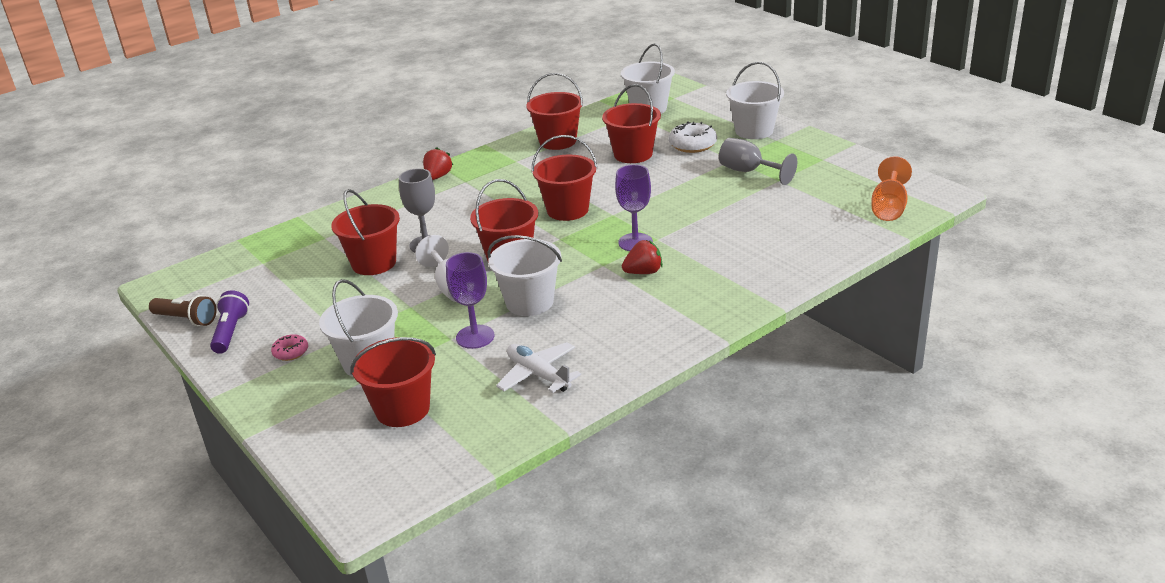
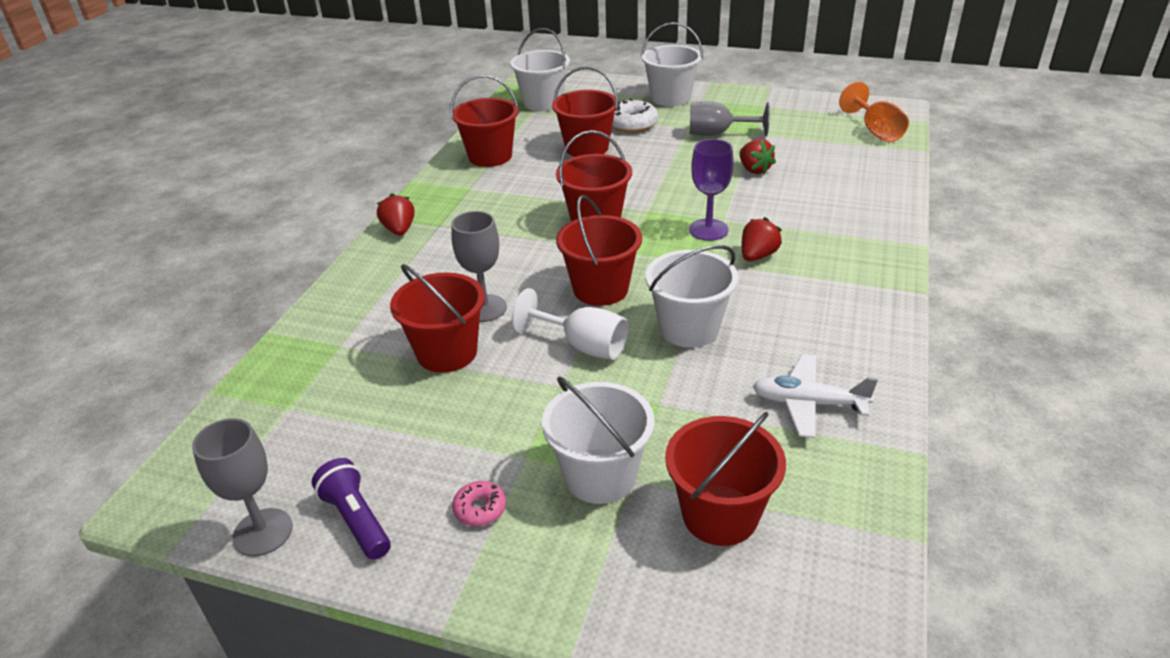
camera: 35 degrees left, 5 degrees up
(186, 319) = (263, 532): brown flashlight -> grey goblet
(475, 337) = (683, 390): purple goblet -> none
(735, 209) = (754, 170): none -> red strawberry

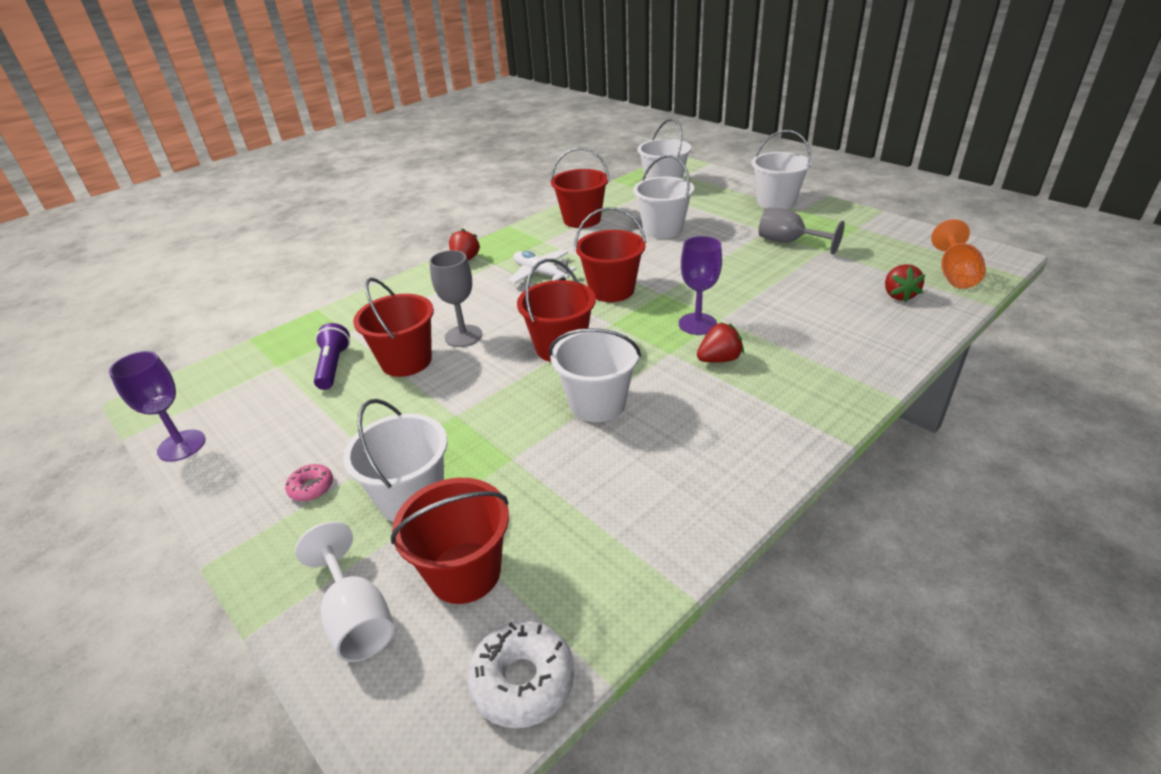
camera: 30 degrees right, 0 degrees up
(263, 532) = (181, 445): grey goblet -> purple goblet
(356, 520) = (236, 461): purple flashlight -> purple flashlight (333, 366)
(583, 346) = (502, 389): white goblet -> white goblet (357, 618)
(587, 148) = (662, 229): red bucket -> white bucket
(632, 124) = (720, 218): white donut -> white donut (522, 680)
(754, 170) = (792, 282): red strawberry -> red strawberry (898, 295)
(808, 403) = (634, 507): white plane -> white plane (540, 273)

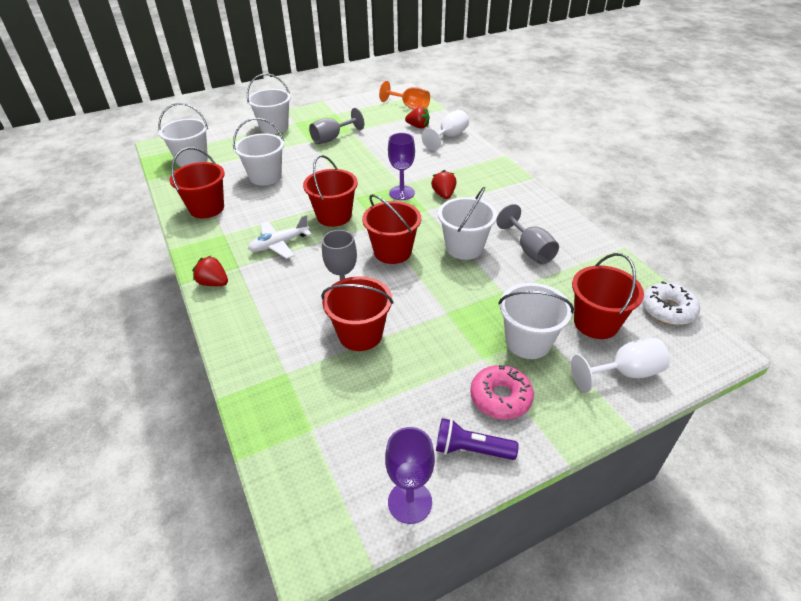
camera: 75 degrees left, 5 degrees up
(311, 487) = (500, 398): pink donut -> pink donut, size x1.74
(333, 366) = (339, 384): purple flashlight -> purple flashlight (471, 449)
(623, 471) = (530, 250): none -> grey goblet
(898, 329) = (449, 137): none -> white goblet

